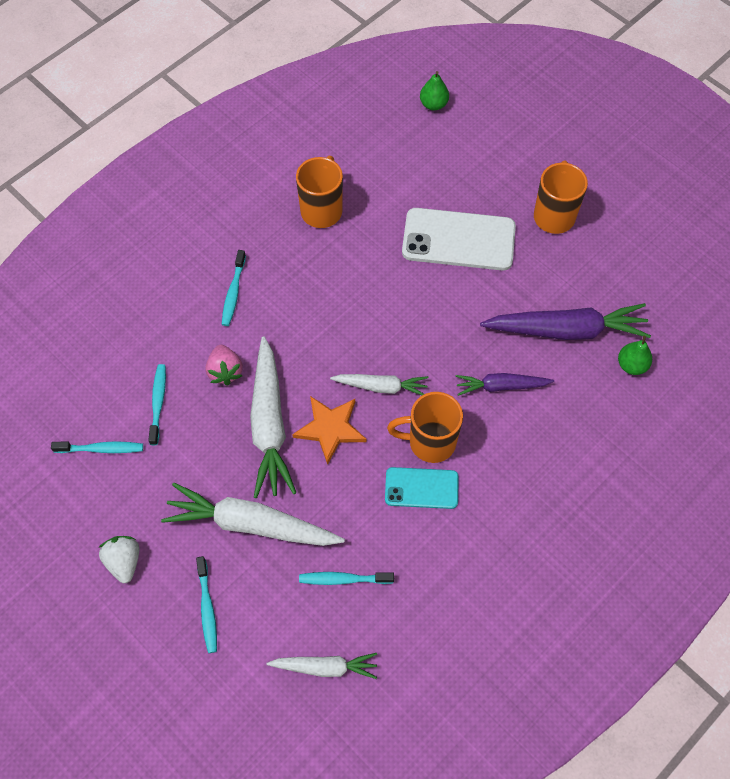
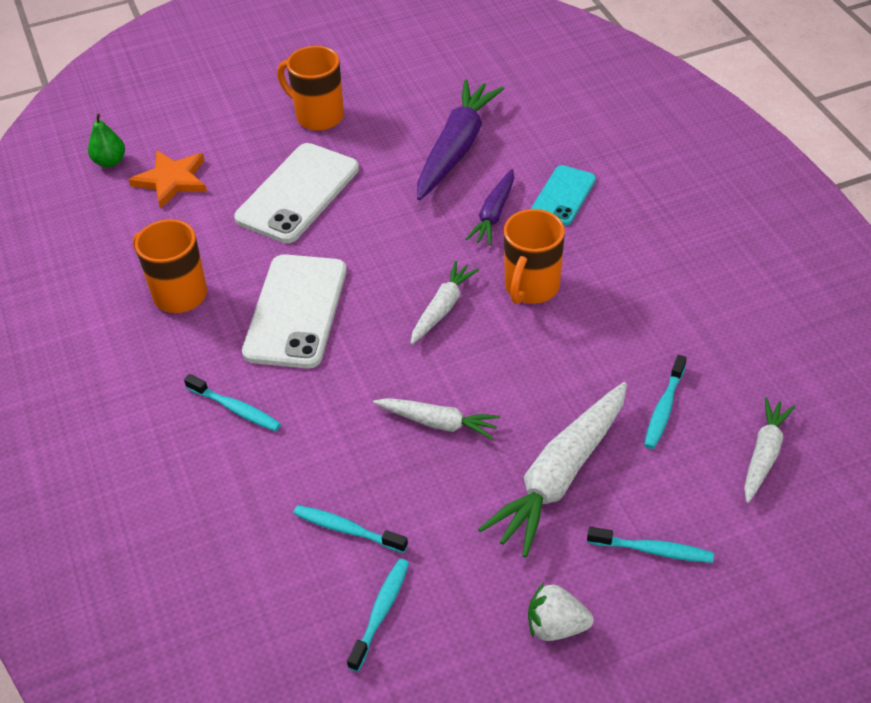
camera: 65 degrees left, 15 degrees down
(225, 371) = (341, 447): pink strawberry -> none
(269, 425) = (438, 423): white carrot -> white carrot, size x0.57
(330, 429) = (472, 367): orange star -> orange star (172, 180)
(337, 291) = (296, 311): none -> white phone
(421, 488) = (582, 311): turquoise phone -> turquoise phone (563, 196)
(631, 365) = (520, 117): green pear -> none

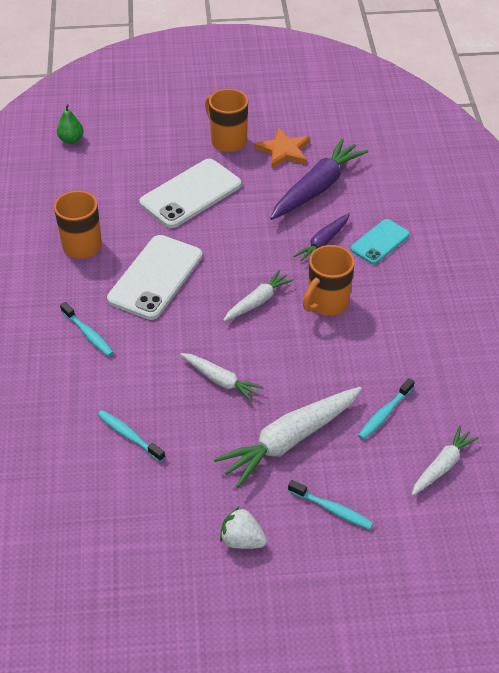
camera: 15 degrees right, 0 degrees up
(172, 180) = (108, 163): orange star -> orange star (284, 151)
(381, 612) = (129, 496): turquoise toothbrush -> none

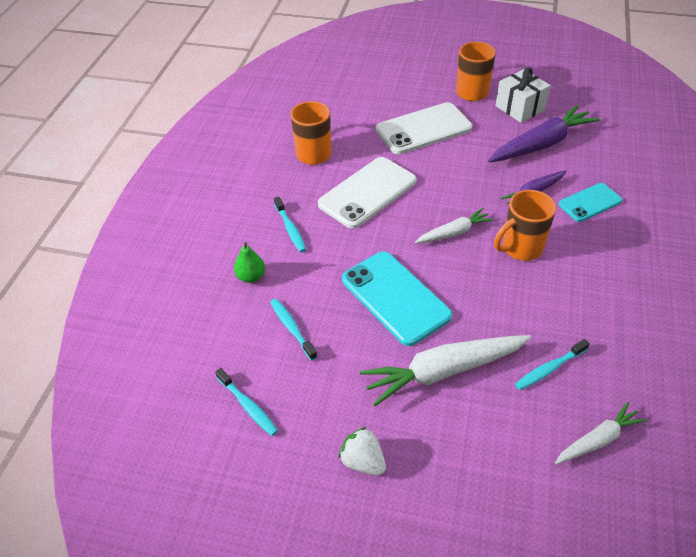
camera: 20 degrees right, 0 degrees up
(71, 140) = (337, 69): green pear -> green pear (251, 277)
(221, 380) = (395, 297): white carrot -> turquoise phone
(284, 151) = (520, 108): orange star -> white gift
(332, 509) = (465, 454): turquoise toothbrush -> turquoise toothbrush (248, 406)

